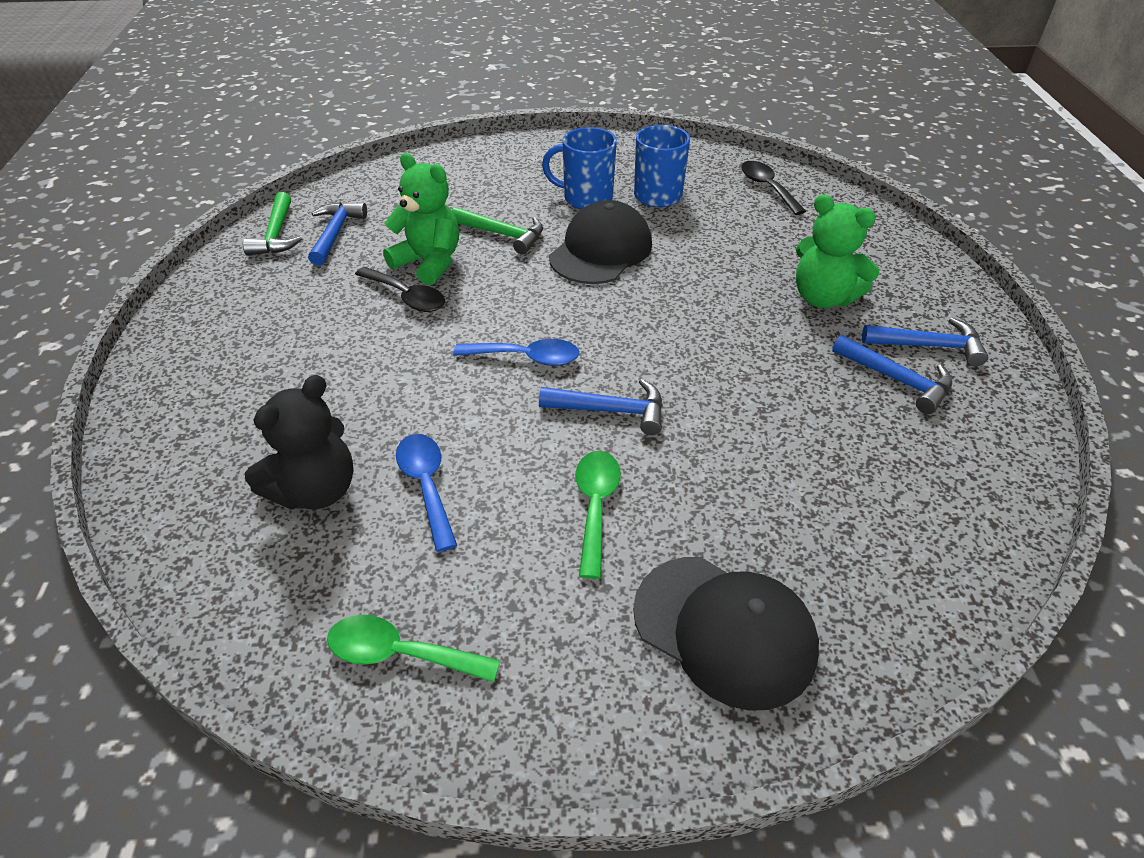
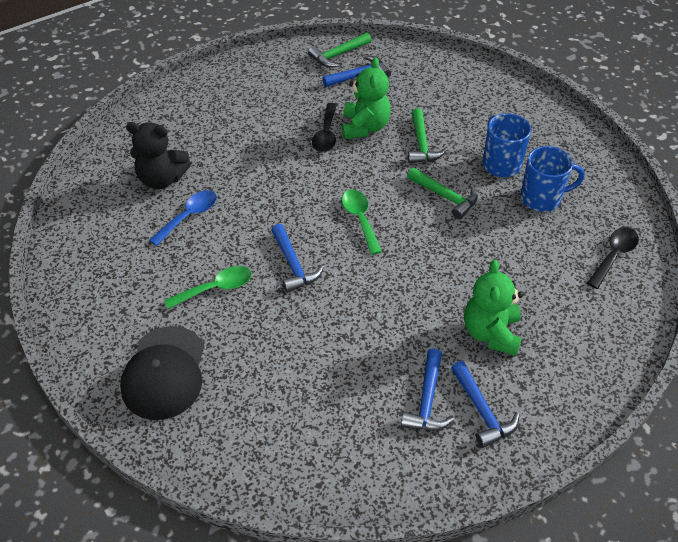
camera: 60 degrees right, 5 degrees up
(401, 653) = (89, 257): green spoon -> green spoon (360, 219)
(526, 358) = (311, 209): blue spoon -> none
(601, 250) = (445, 197): black cap -> green hammer

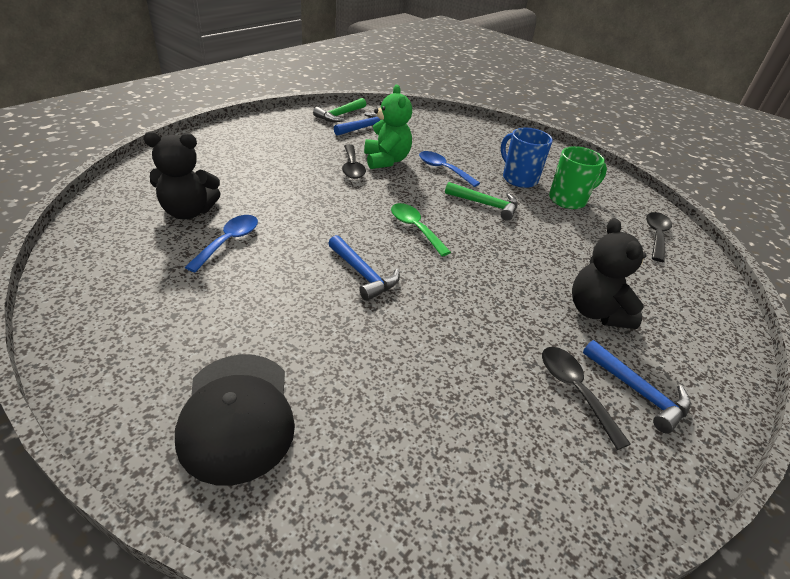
camera: 20 degrees left, 10 degrees down
(215, 288) = (280, 307): green spoon -> none
(421, 144) = (443, 169): green hammer -> blue spoon
(427, 400) = (575, 390): blue hammer -> black spoon
(491, 333) = (596, 312): green teddy bear -> black teddy bear
(542, 198) = (568, 200): blue mug -> green mug

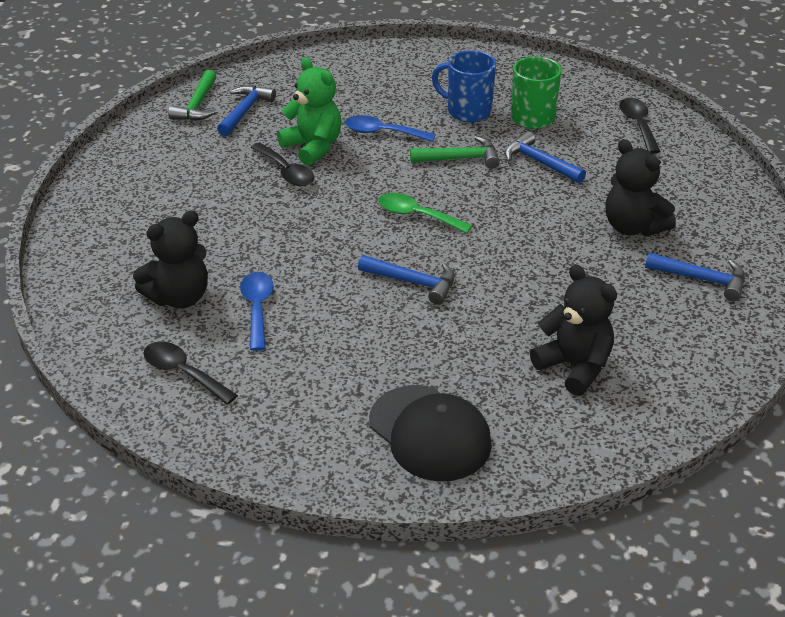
camera: 25 degrees left, 0 degrees up
(436, 419) = (574, 367): none -> black teddy bear
(548, 230) = (539, 162): none -> blue hammer
(575, 390) = (657, 300): black spoon -> black spoon (183, 373)

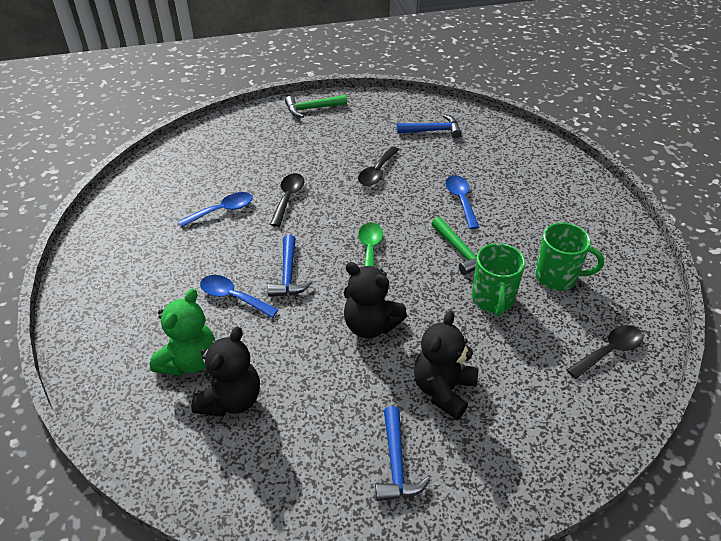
camera: 65 degrees right, 5 degrees up
(179, 297) = (217, 175): black teddy bear -> black teddy bear (370, 325)
(183, 373) = (147, 203): black spoon -> black spoon (288, 198)
(197, 105) = (422, 110): green hammer -> green hammer (312, 109)
(313, 147) = (415, 174): green teddy bear -> green teddy bear (189, 361)
(421, 332) = (233, 297): none -> blue spoon
(430, 433) = (126, 335): black cap -> none
(467, 111) = (530, 235): blue mug -> none
(539, 162) = (493, 300): blue hammer -> green mug

